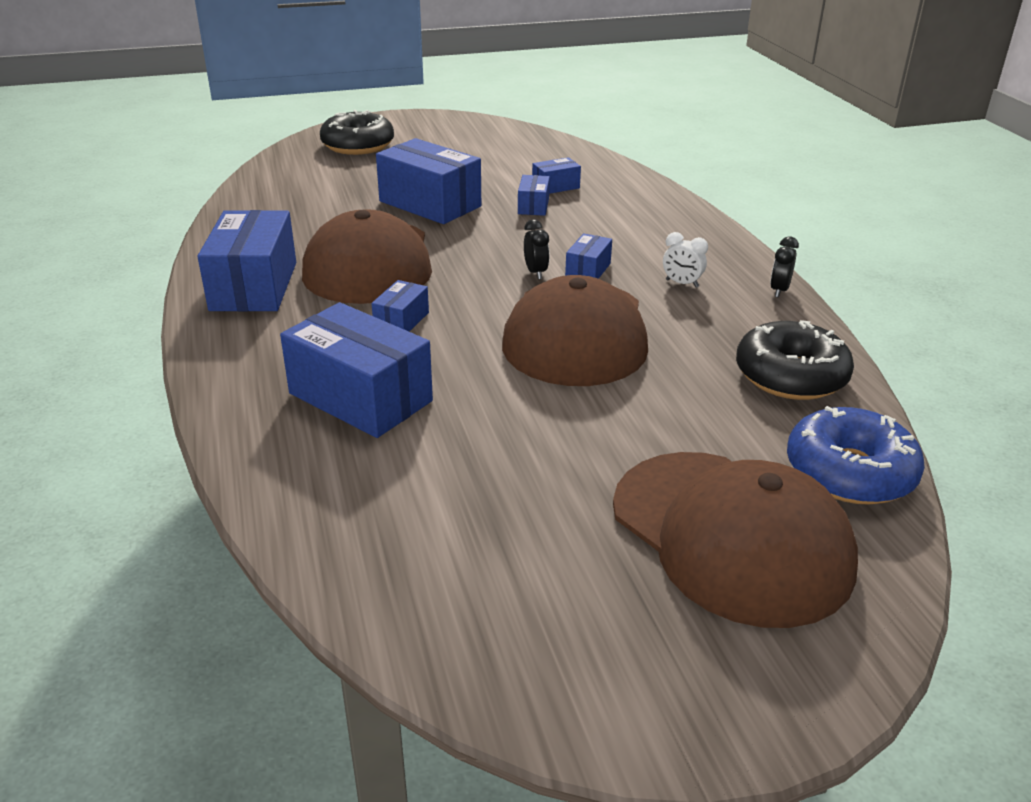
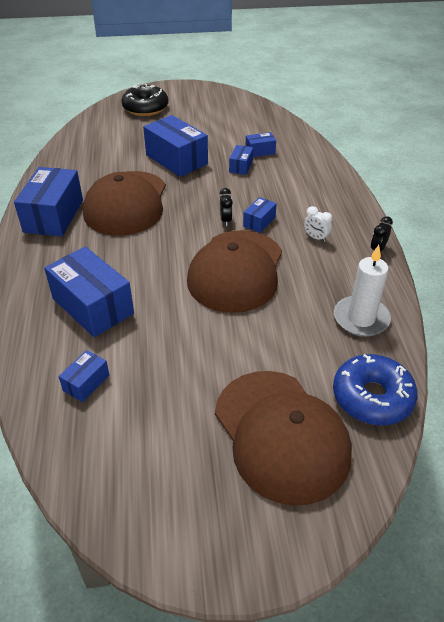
camera: 10 degrees right, 10 degrees up
(401, 321) = (133, 251): blue box -> blue box (86, 383)
(790, 376) = (361, 318): black donut -> white candle

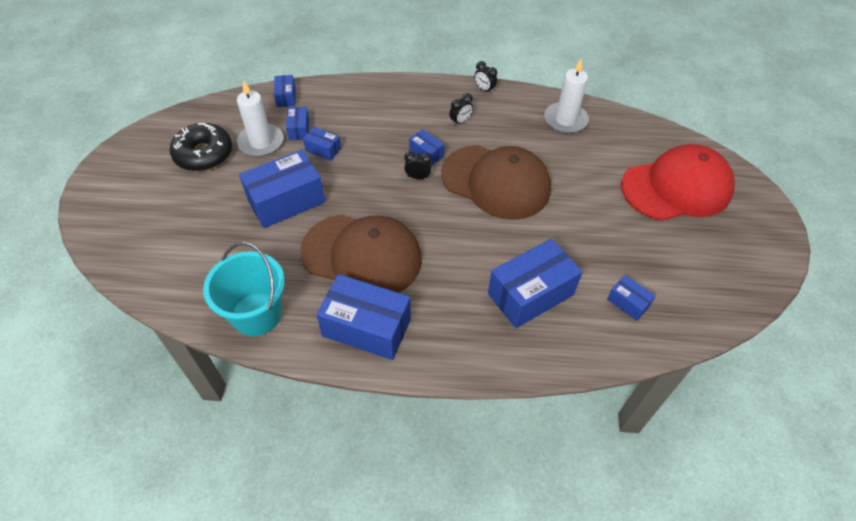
camera: 80 degrees left, 10 degrees up
(65, 166) = (256, 314): none -> turquoise bucket
(145, 108) = (139, 218): black donut -> black donut (204, 154)
(237, 137) = (261, 142): none -> white candle
(281, 435) = (676, 187): brown cap -> red cap
(297, 139) = (286, 97): none -> blue box
(316, 238) = (460, 121): white clock -> black clock
(372, 397) = (643, 134): blue donut -> none

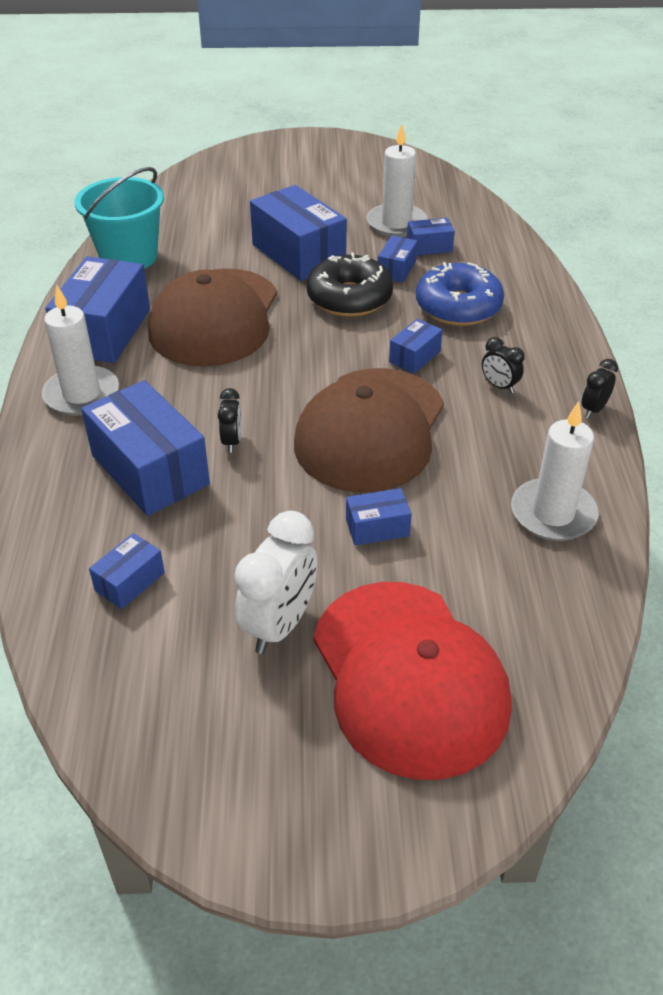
camera: 85 degrees right, 10 degrees down
(204, 154) = (364, 190): black donut -> black donut (349, 298)
(286, 97) = (490, 229): blue box -> blue box (377, 527)
(376, 126) = (458, 307): none -> blue donut
(418, 177) = (363, 352): black clock -> black clock (232, 441)
(446, 339) = (82, 394): none -> white candle
(651, 234) = (279, 625): none -> white clock

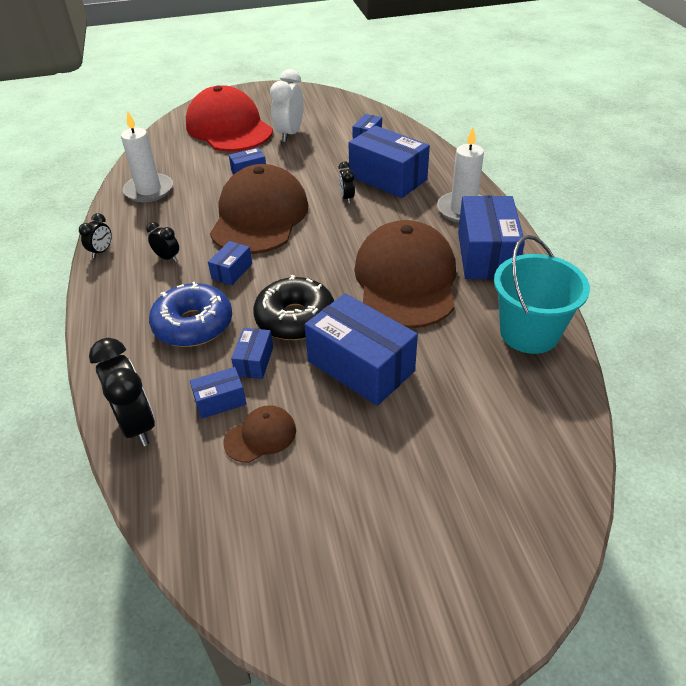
camera: 170 degrees right, 0 degrees up
(396, 223) = (260, 436): white candle -> brown cap
(500, 241) = (137, 425): none -> black clock

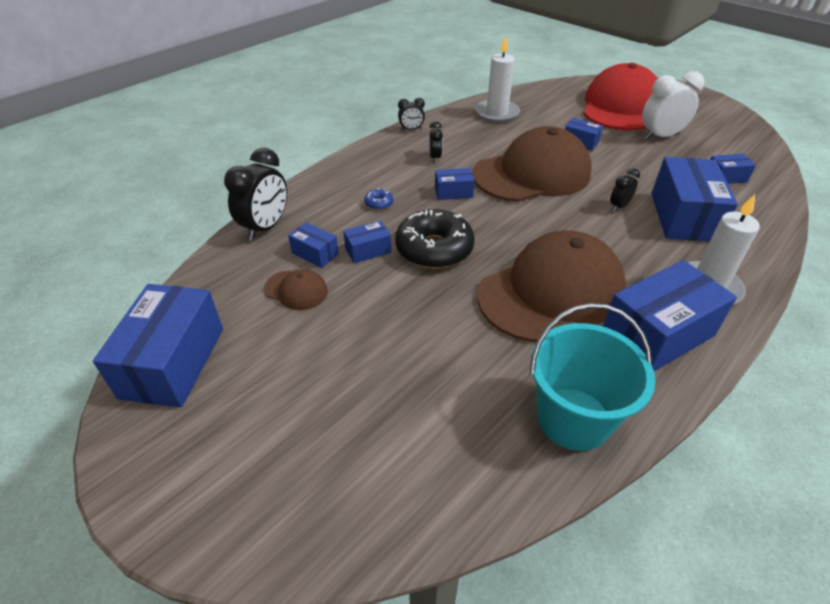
camera: 55 degrees right, 0 degrees up
(193, 325) = (379, 203): blue donut -> blue donut, size x0.41
(361, 366) = (414, 312): blue box -> blue box (173, 362)

